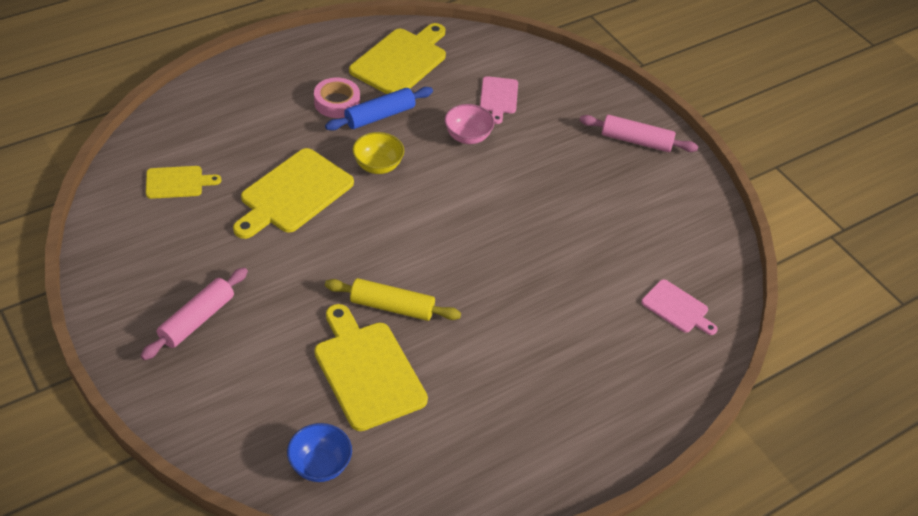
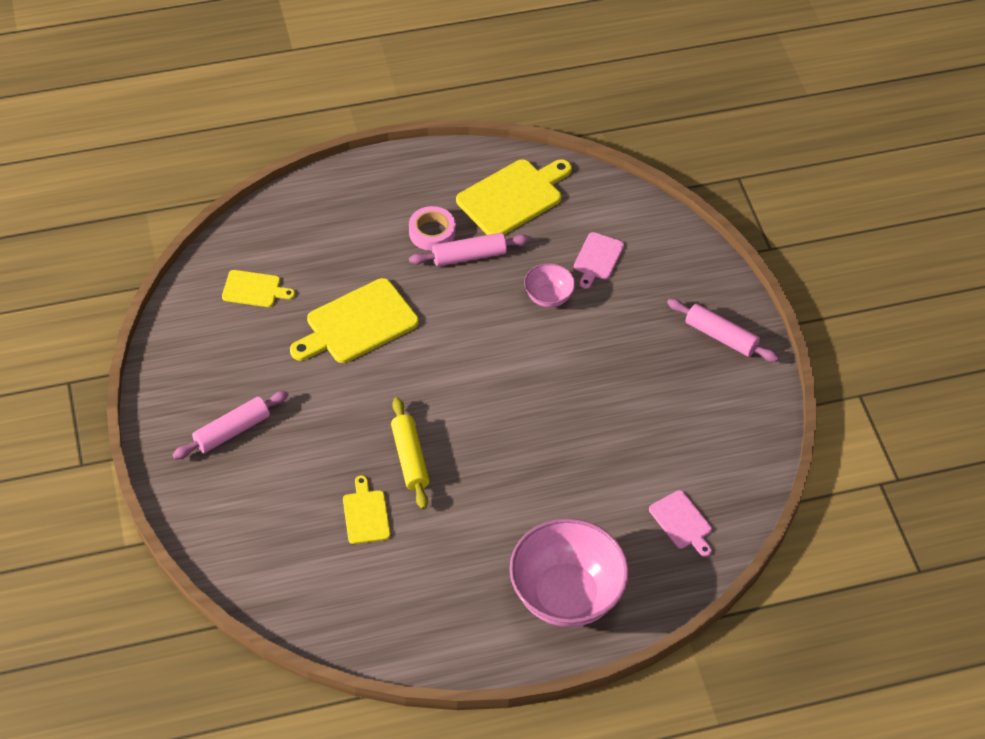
camera: 20 degrees right, 5 degrees up
(320, 465) = (296, 589): blue bowl -> none
(367, 371) = (365, 514): yellow cutting board -> yellow cutting board, size x0.55
(378, 166) = (448, 311): yellow bowl -> none
(380, 116) = (469, 256): blue rolling pin -> pink rolling pin
(392, 307) = (410, 458): yellow rolling pin -> yellow rolling pin turned 45 degrees clockwise
(599, 402) = (566, 595): none -> pink bowl

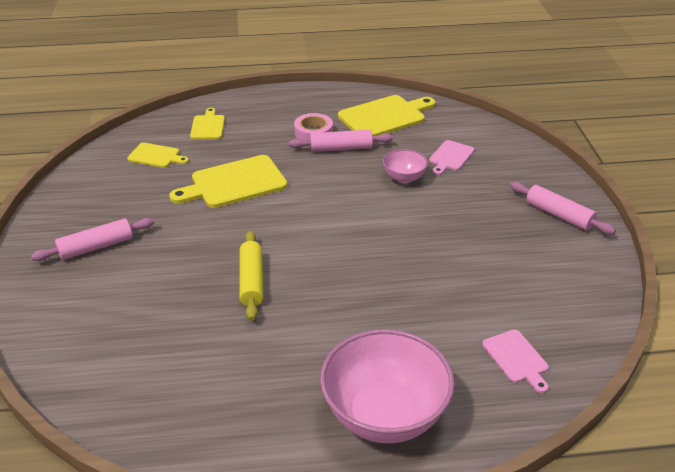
camera: 10 degrees right, 15 degrees down
(365, 514) = (195, 322): yellow cutting board -> yellow cutting board (207, 126)

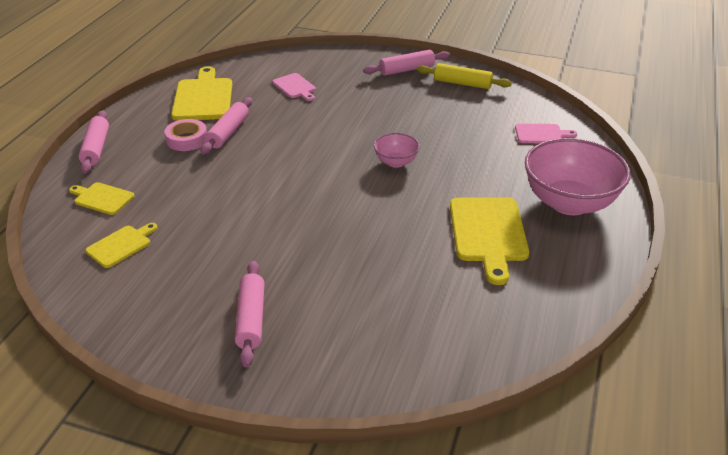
camera: 65 degrees left, 0 degrees up
(234, 183) = (224, 204): yellow cutting board -> yellow cutting board (488, 233)
(251, 281) = (380, 228): yellow rolling pin -> yellow rolling pin (462, 83)
(270, 98) = (96, 148): none -> pink rolling pin
(404, 178) = (303, 115): pink bowl -> pink bowl (396, 162)

